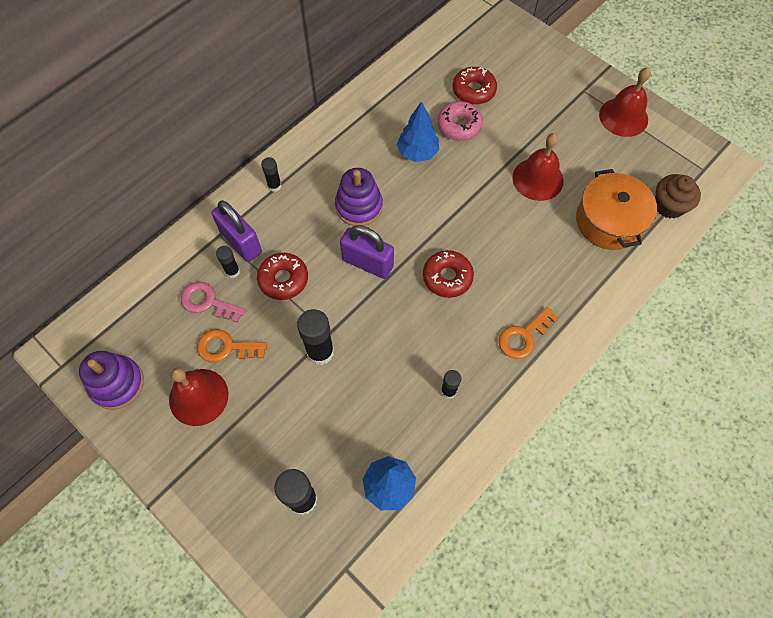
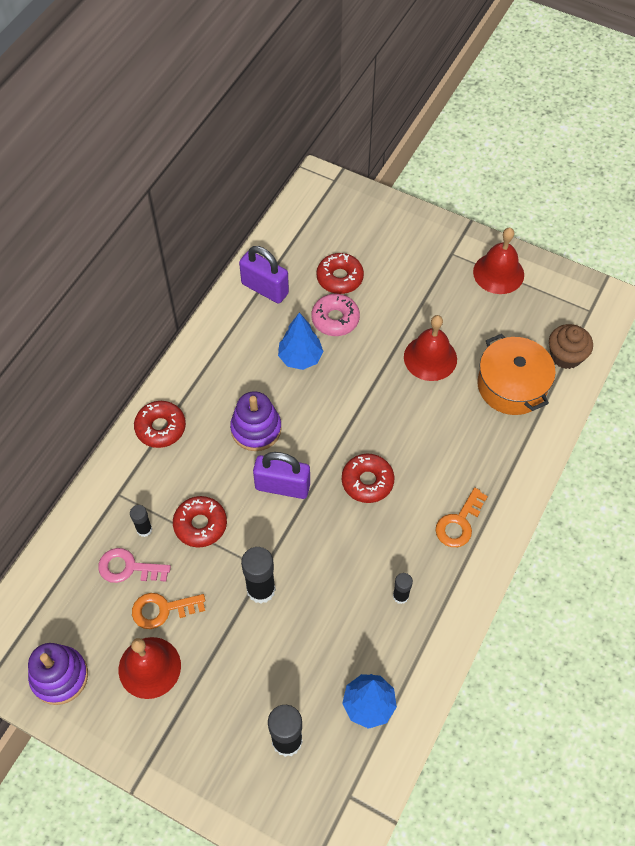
camera: 15 degrees left, 5 degrees down
(241, 242) = (143, 496): purple padlock -> purple padlock (265, 288)
(274, 186) = (160, 428): black glue stick -> red donut

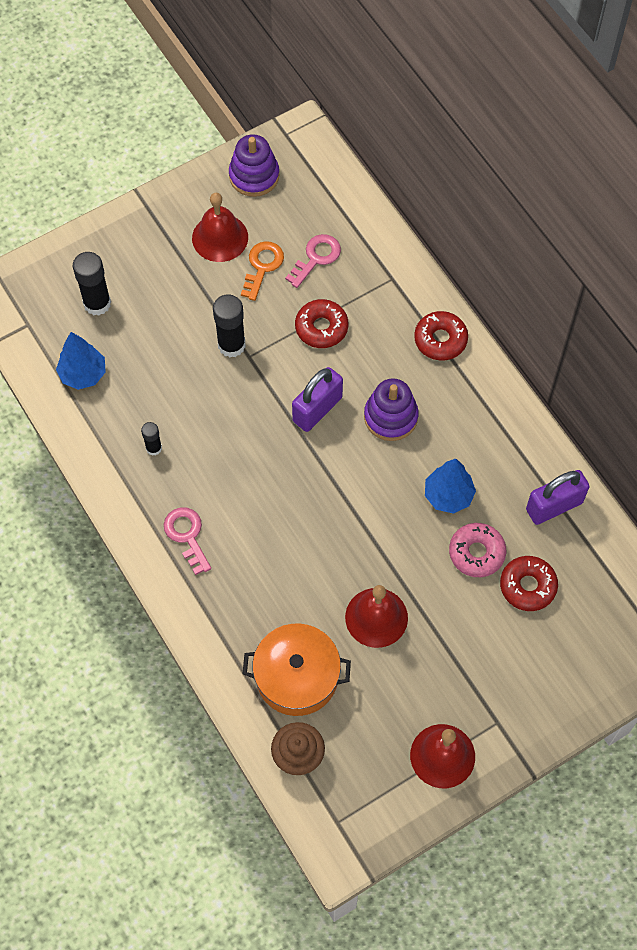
camera: 120 degrees right, 5 degrees up
(144, 529) = (344, 284): black glue stick -> none
(367, 481) = (277, 482): red donut -> none
(459, 523) = (187, 536): orange key -> pink key

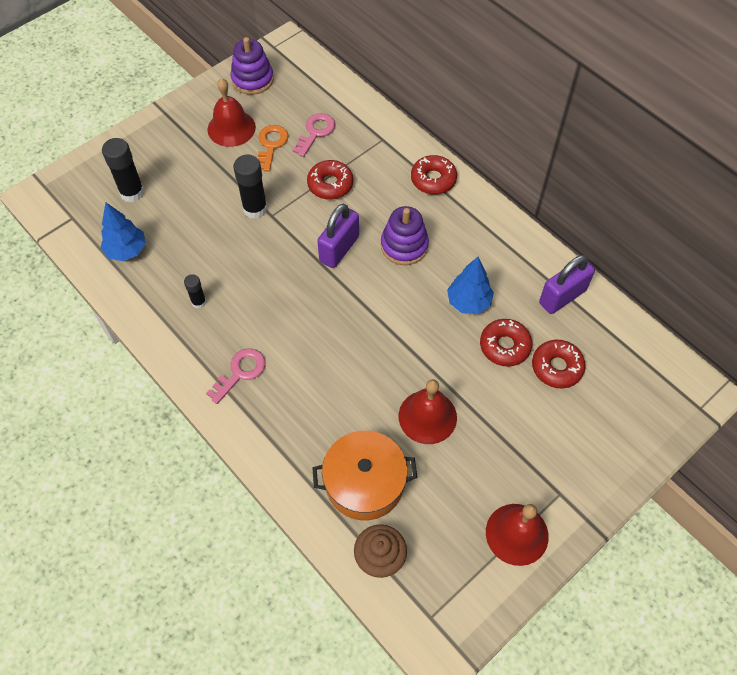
camera: 10 degrees left, 5 degrees down
(187, 536) = (240, 372): pink key -> pink key turned 75 degrees clockwise
(476, 553) = (504, 346): pink donut -> red donut

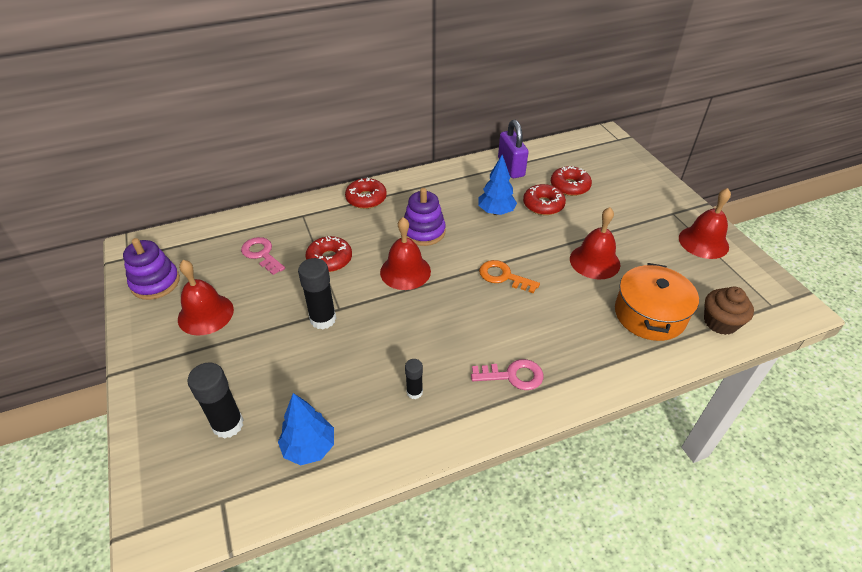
camera: 70 degrees left, 15 degrees down
(240, 372) = (513, 375): pink key -> pink key turned 120 degrees clockwise
(271, 145) = (252, 288): orange key -> orange key (503, 276)
(339, 249) = (405, 271): purple padlock -> red bell

